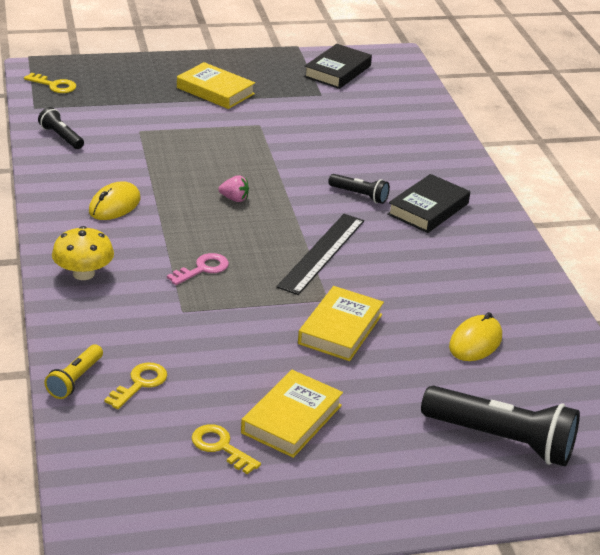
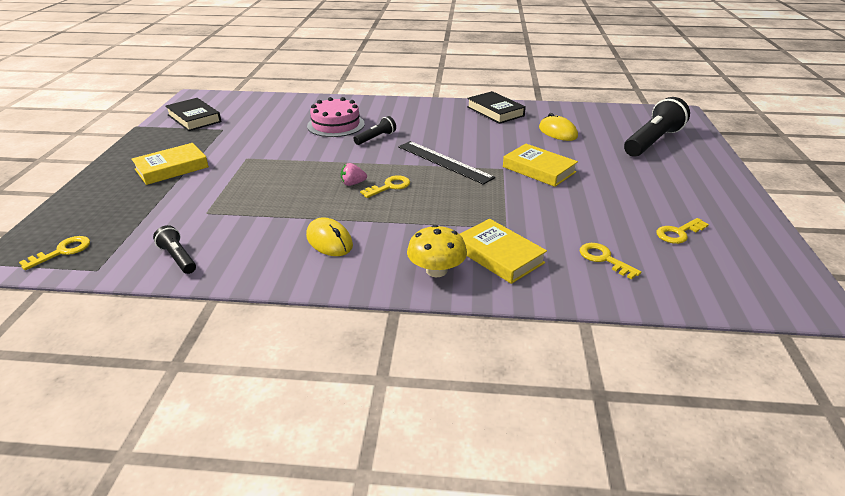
camera: 70 degrees left, 0 degrees up
(61, 137) = (178, 258): black flashlight -> black flashlight turned 75 degrees clockwise
(75, 380) = (600, 292): yellow flashlight -> none
(203, 269) = (449, 210): pink key -> none
(234, 199) = (353, 183): pink strawberry -> pink strawberry turned 135 degrees counterclockwise
(239, 223) = (389, 186): none -> yellow key
(291, 419) = (641, 201): yellow book -> yellow book (498, 255)
(380, 161) = (336, 125): none -> pink cake
(428, 209) = (405, 120): black book -> black book (495, 111)

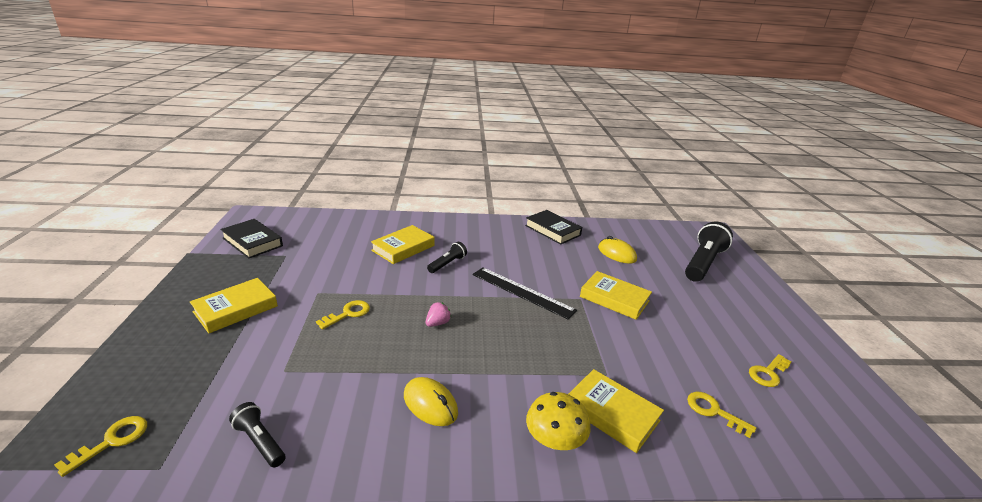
camera: 10 degrees left, 5 degrees down
(336, 125) = (403, 248): pink cake -> yellow book
(353, 183) = (437, 323): pink strawberry -> pink strawberry turned 150 degrees clockwise
(389, 186) = (476, 325): yellow key -> yellow key (348, 313)

